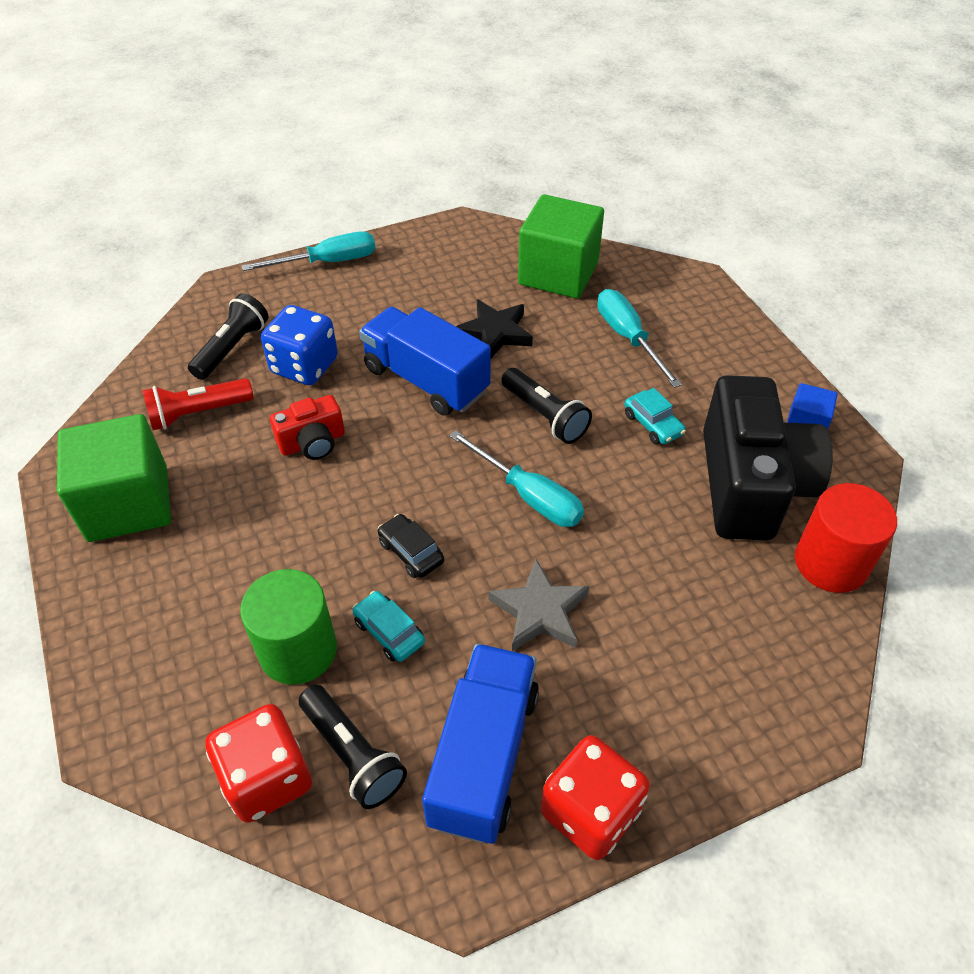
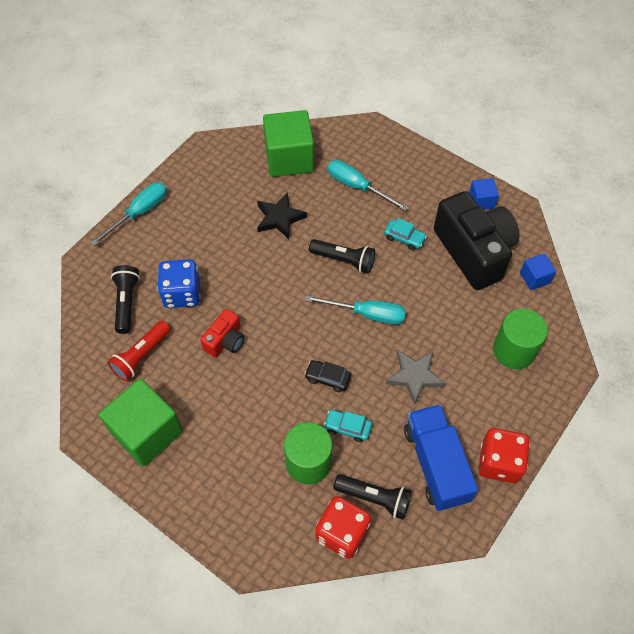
camera: 30 degrees left, 10 degrees up
(426, 380) = (261, 269): blue truck -> none
(728, 651) = (514, 350): none -> green cylinder
(831, 563) = (534, 278): red cylinder -> blue cube

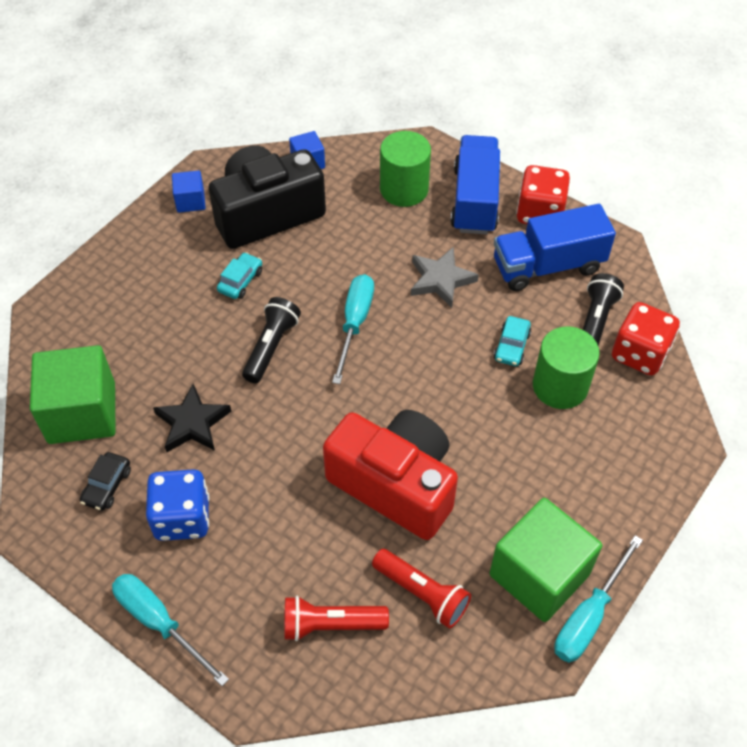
camera: 90 degrees left, 5 degrees down
(126, 302) = (330, 625): black flashlight -> red flashlight
(182, 293) = (317, 546): blue dice -> blue dice (182, 518)
(225, 341) = (395, 484): red camera -> red camera, size x2.09
(328, 378) = (447, 366): black car -> black car (107, 486)
(357, 186) = (148, 329): turquoise screwdriver -> turquoise screwdriver (588, 616)
(508, 407) = (475, 200): none -> blue truck

